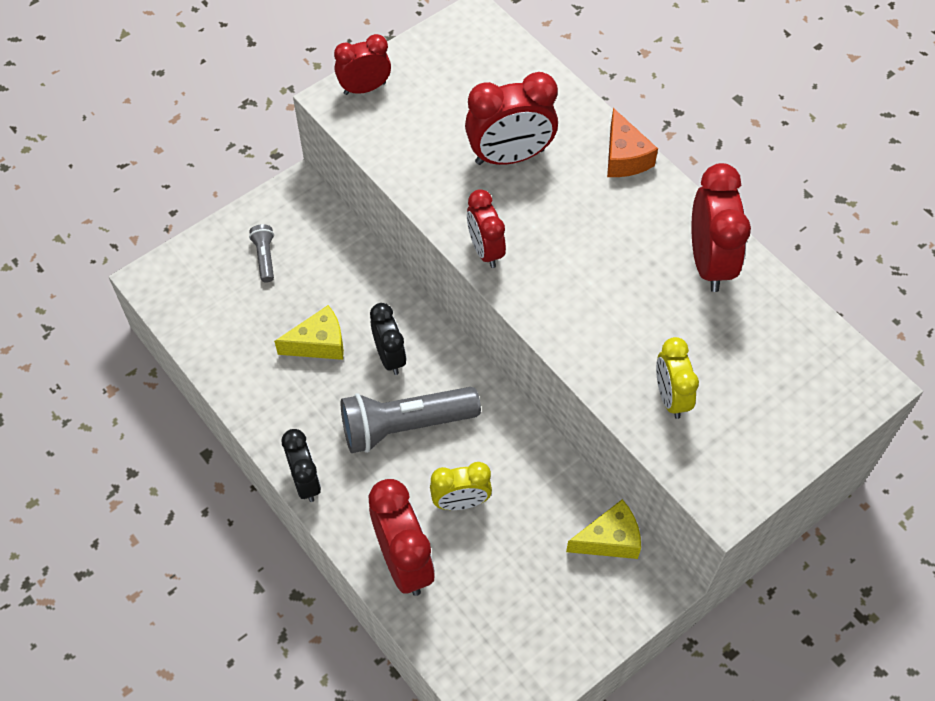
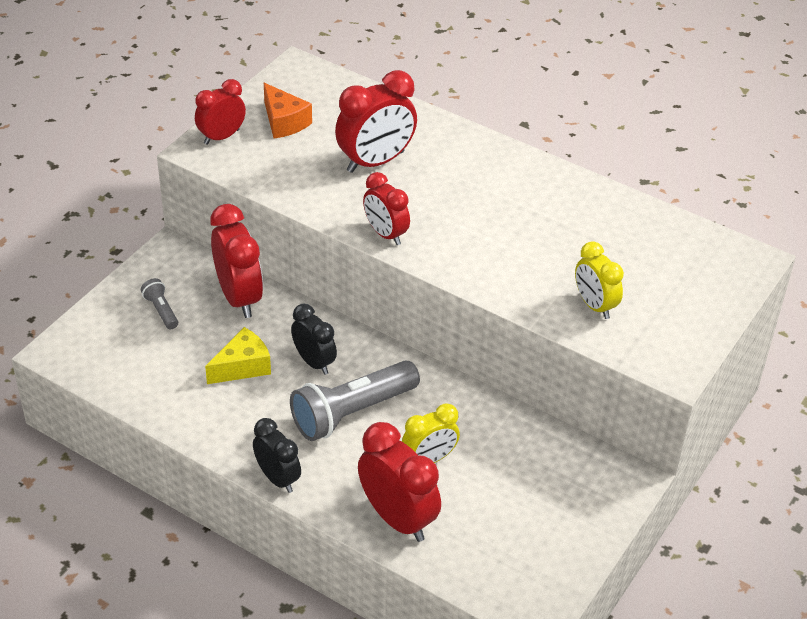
camera: 20 degrees left, 15 degrees down
(609, 539) = (574, 455): yellow cheese -> none
(624, 157) = (475, 143): orange cheese -> orange cheese (284, 122)
(709, 262) = (581, 203): red clock -> red clock (239, 297)

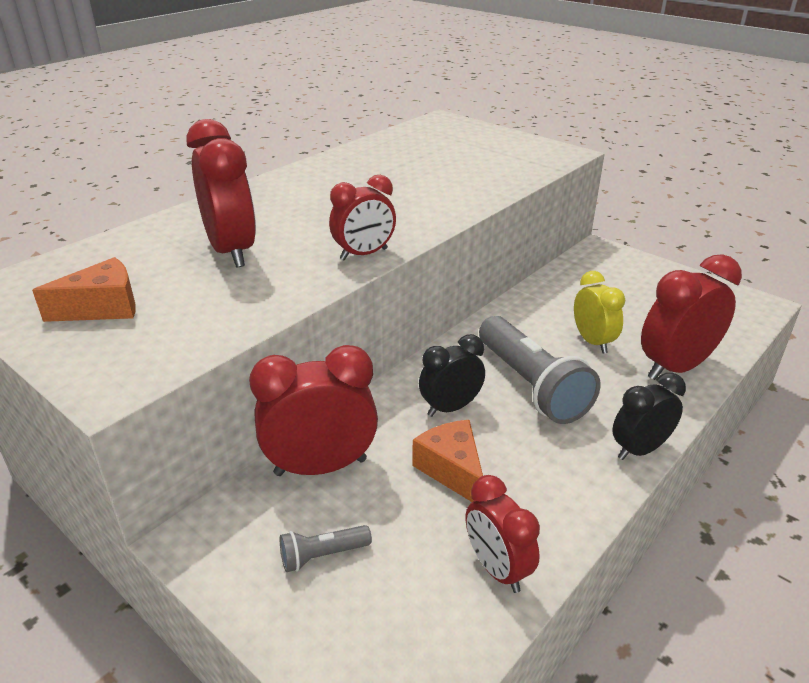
camera: 80 degrees left, 10 degrees down
(221, 137) = (94, 363): red clock -> red clock (497, 568)
(243, 366) = (452, 470): yellow cheese -> orange cheese
(594, 305) = (490, 171): yellow clock -> none

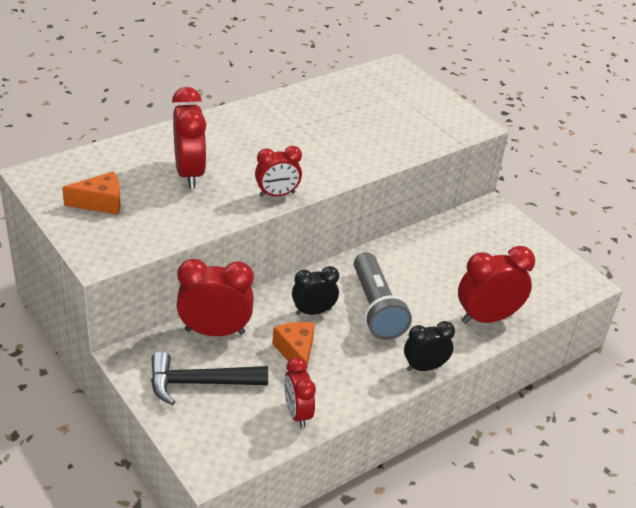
camera: 10 degrees right, 5 degrees up
(322, 555) = (199, 383): grey flashlight -> black hammer
(592, 342) = (438, 285): yellow clock -> none

